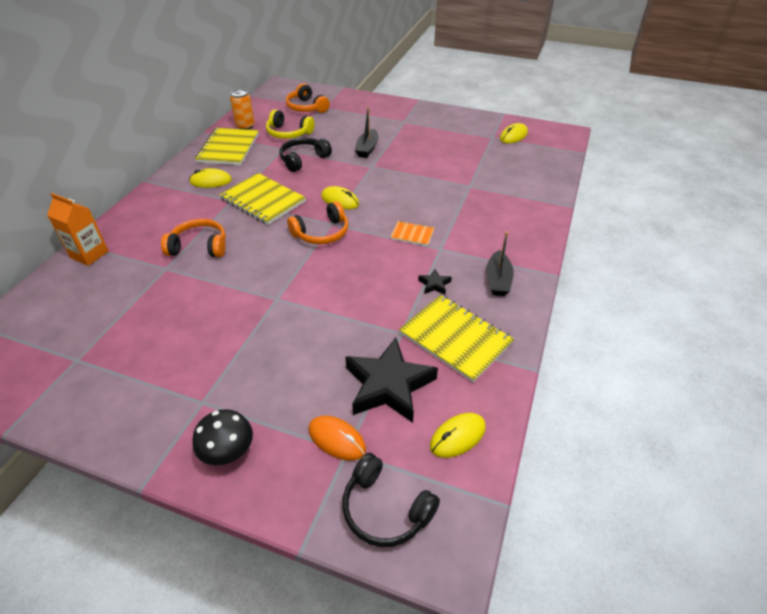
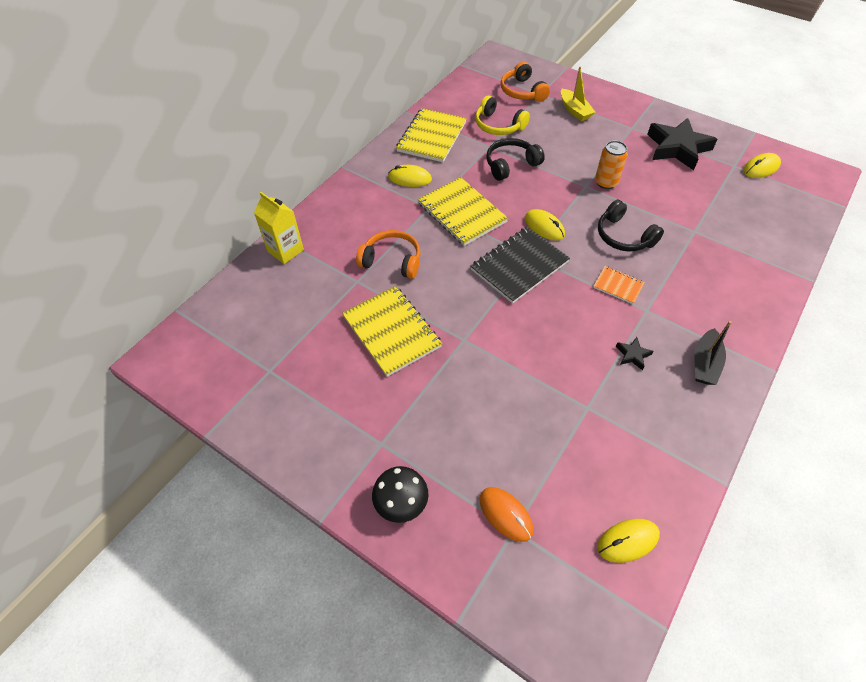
camera: 15 degrees right, 10 degrees up
(89, 254) = (285, 250): orange carton -> yellow carton
(245, 126) = (452, 109): orange can -> orange can (606, 182)
(321, 233) = (519, 266): orange headphones -> black notebook
(354, 115) = (574, 110): none -> yellow boat
(367, 149) = (584, 161): black boat -> none
(385, 509) = (543, 600): black headphones -> black headphones (623, 236)
(388, 385) = (565, 466): black star -> black star (677, 148)
(455, 338) = (644, 426): yellow notebook -> yellow notebook (391, 331)

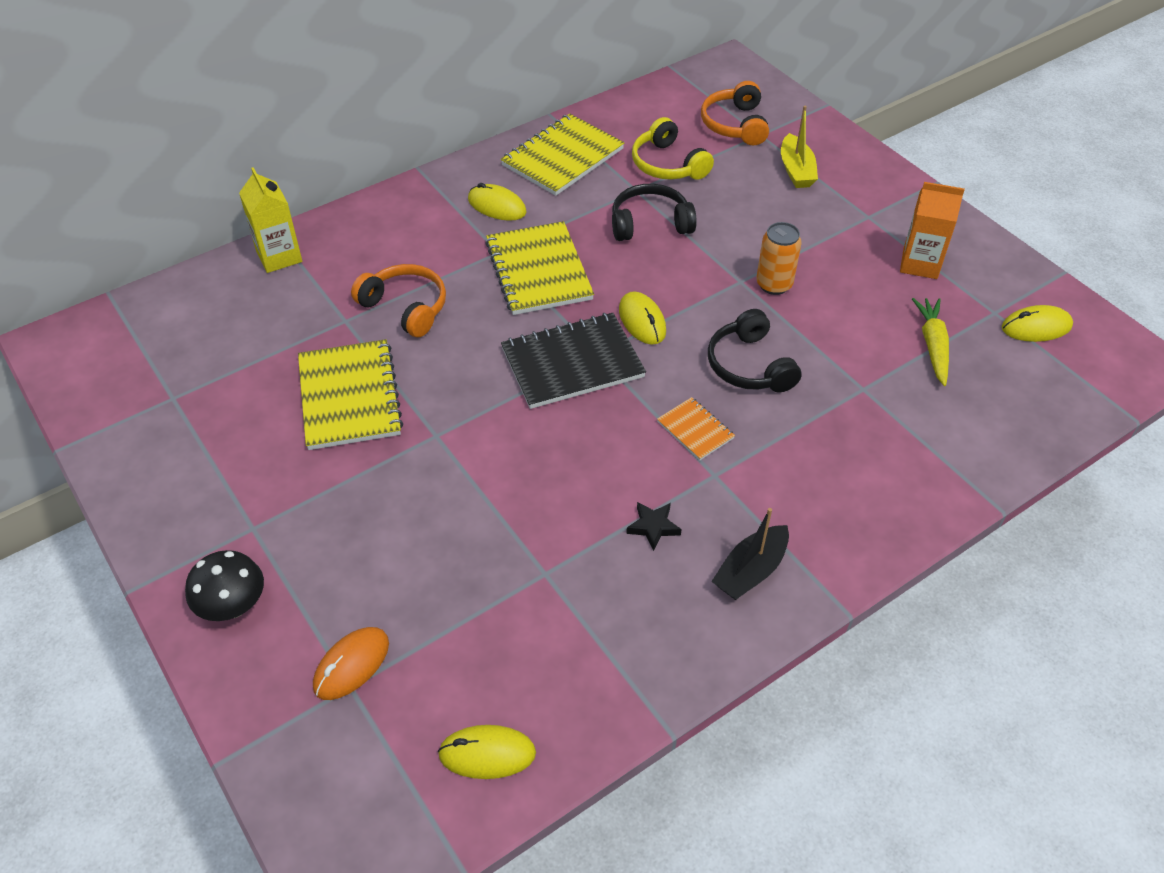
camera: 20 degrees right, 5 degrees down
(505, 514) = (351, 665): orange mouse -> orange mouse turned 60 degrees clockwise
(677, 148) = (920, 264): black star -> orange carton
(715, 194) = (932, 346): none -> yellow carrot

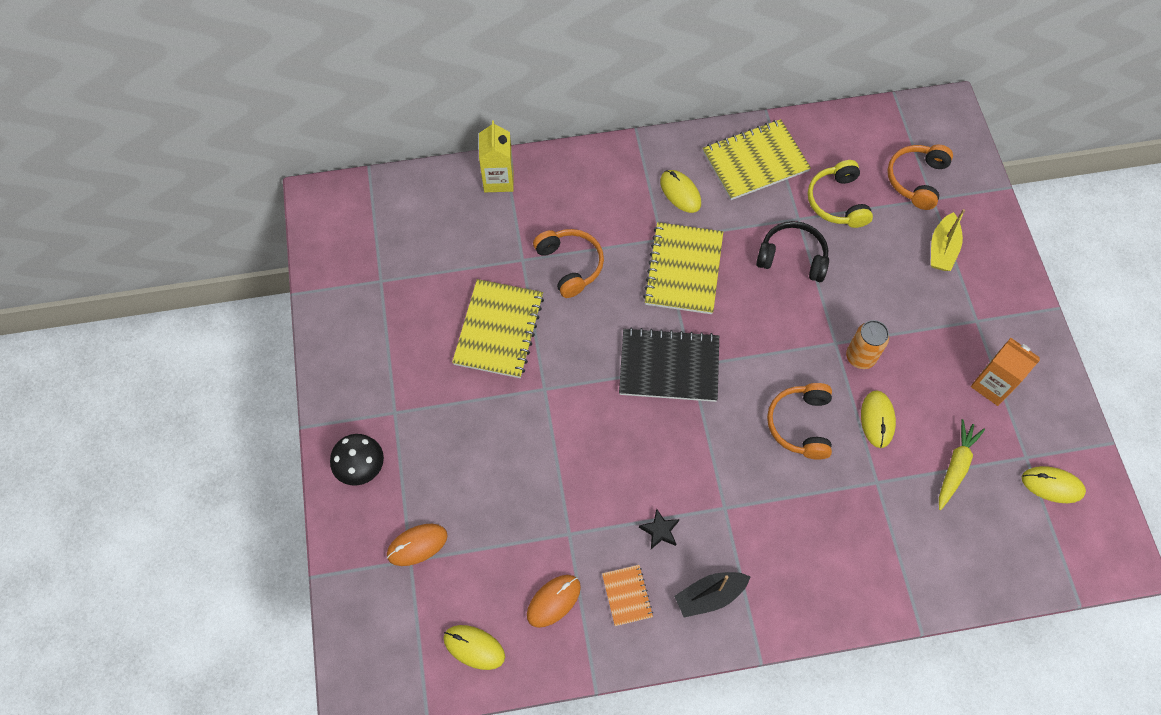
camera: 25 degrees right, 15 degrees up
(564, 655) = (553, 601): none -> orange mouse
(642, 321) = (739, 349): yellow mouse -> yellow mouse (877, 419)
(695, 430) = (730, 464): orange notebook -> orange notebook (627, 595)
(750, 365) = (801, 424): black headphones -> orange headphones

